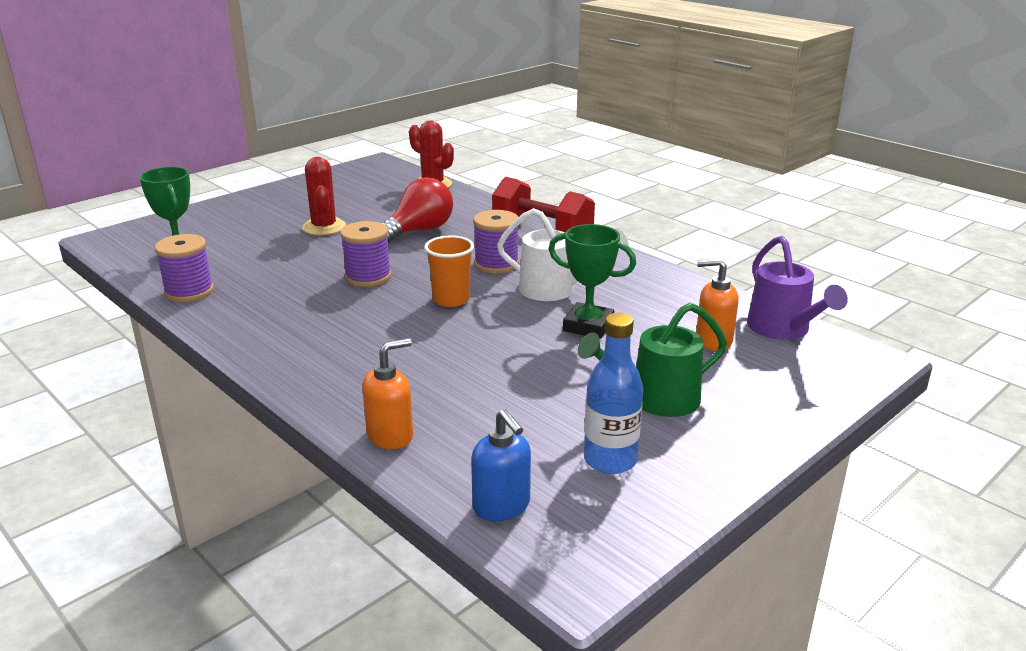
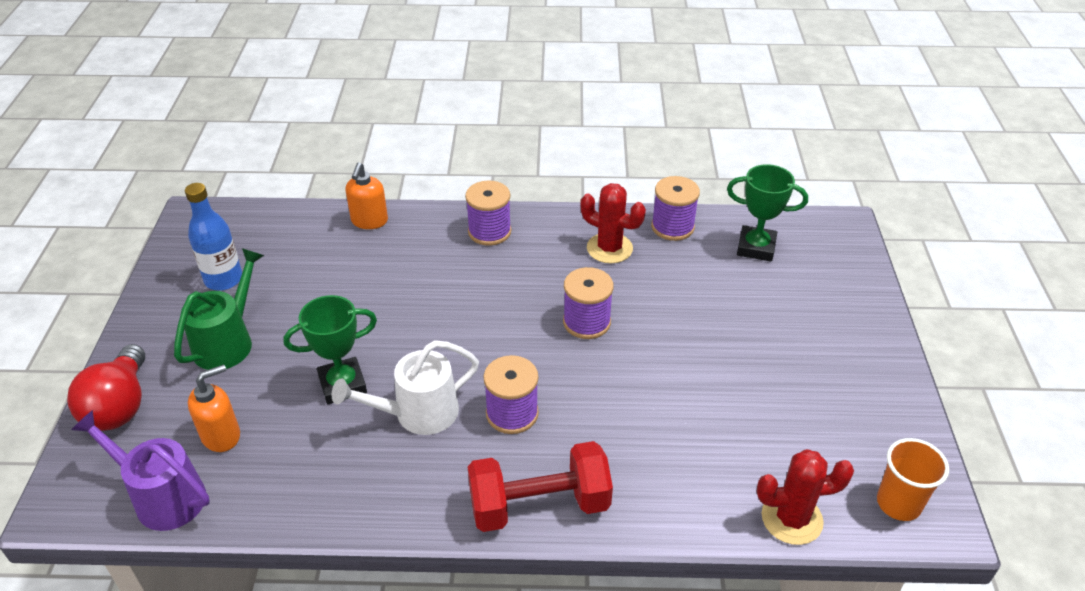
camera: 135 degrees right, 15 degrees up
(310, 362) = (489, 232): none -> purple spool
(324, 227) = (736, 355): red cactus -> red cactus (609, 248)
(419, 231) = (653, 413): red light bulb -> red light bulb (120, 406)
(451, 299) = (486, 342): orange cup -> orange cup (898, 503)
(502, 506) = (261, 223): blue soap dispenser -> none

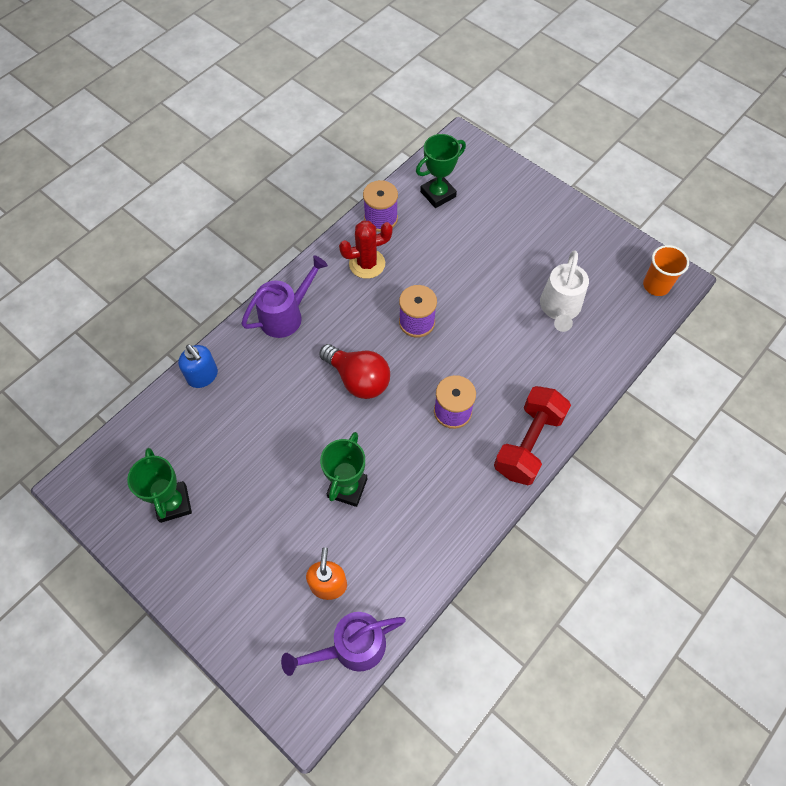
camera: 50 degrees left, 20 degrees up
(120, 406) = (243, 636): red light bulb -> red light bulb (358, 379)
(224, 279) = (173, 503): blue bottle -> green trophy
(228, 341) = (242, 534): green watering can -> none
(369, 221) = (203, 376): orange soap dispenser -> blue soap dispenser
(417, 414) = (409, 461): white watering can -> white watering can (559, 309)
(489, 232) = (286, 315): purple spool -> purple watering can
(791, 519) = (629, 336): red cactus -> none

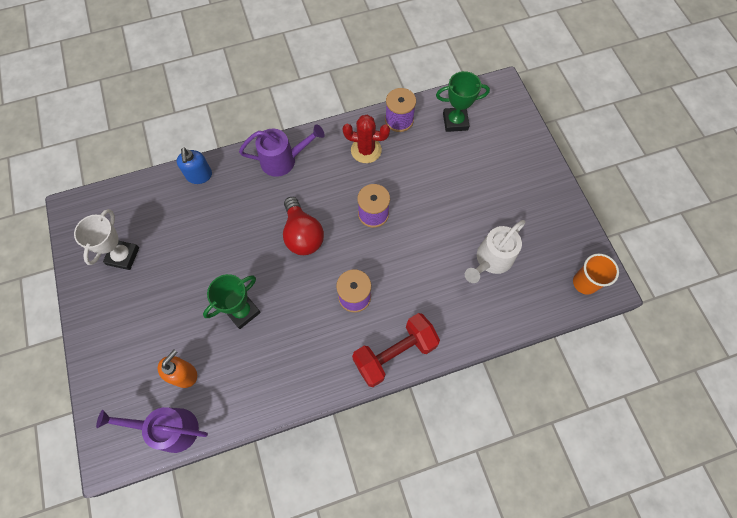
camera: 30 degrees right, 5 degrees up
(173, 503) = (123, 256): green trophy -> white trophy

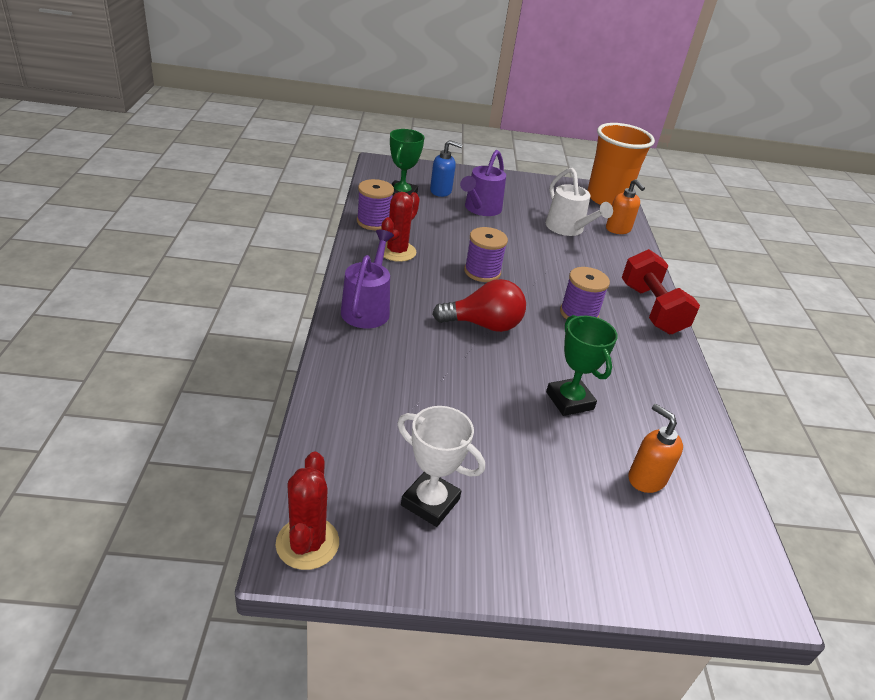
camera: 75 degrees left, 30 degrees down
(79, 211) = (307, 543): none -> red cactus
(169, 429) = (723, 514): purple watering can -> purple watering can (480, 209)
(199, 176) = (338, 384): blue soap dispenser -> blue soap dispenser (441, 191)
(523, 304) = (618, 229): none -> orange soap dispenser
(584, 283) = (607, 198): orange cup -> orange cup, size x1.82

